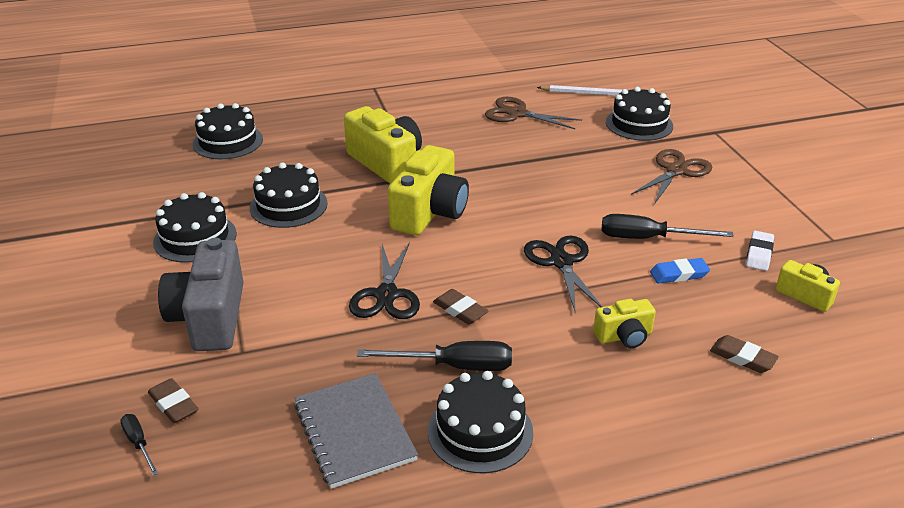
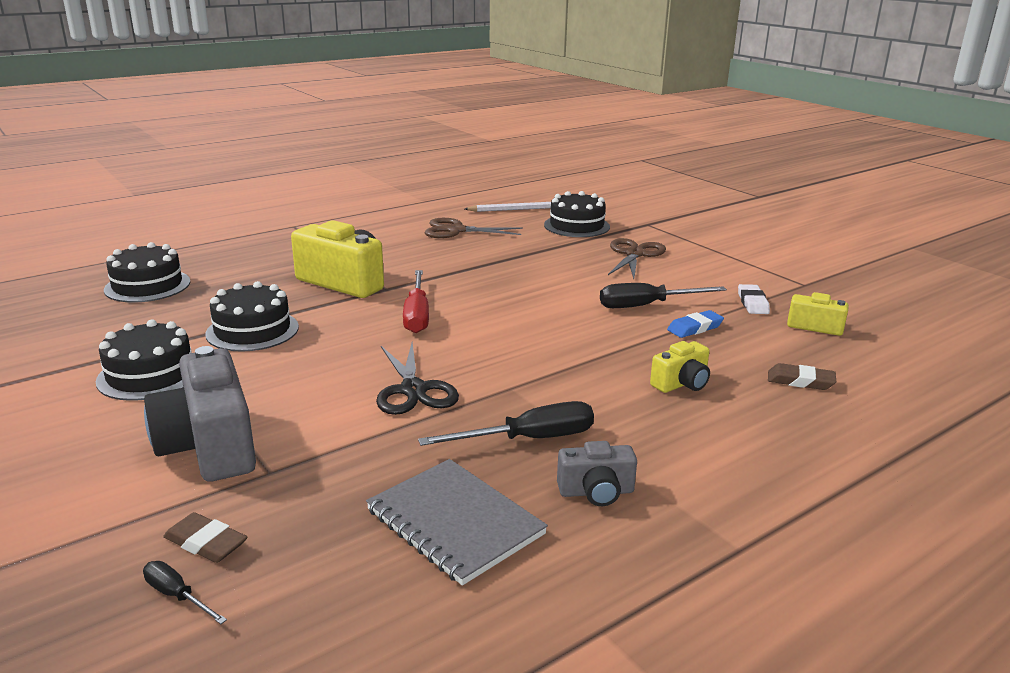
camera: 20 degrees left, 10 degrees down
(430, 212) = (417, 315): yellow camera -> red screwdriver
(460, 310) = (502, 390): brown eraser -> none
(480, 431) = (596, 492): black cake -> grey camera
(561, 262) = (578, 335): black scissors -> none

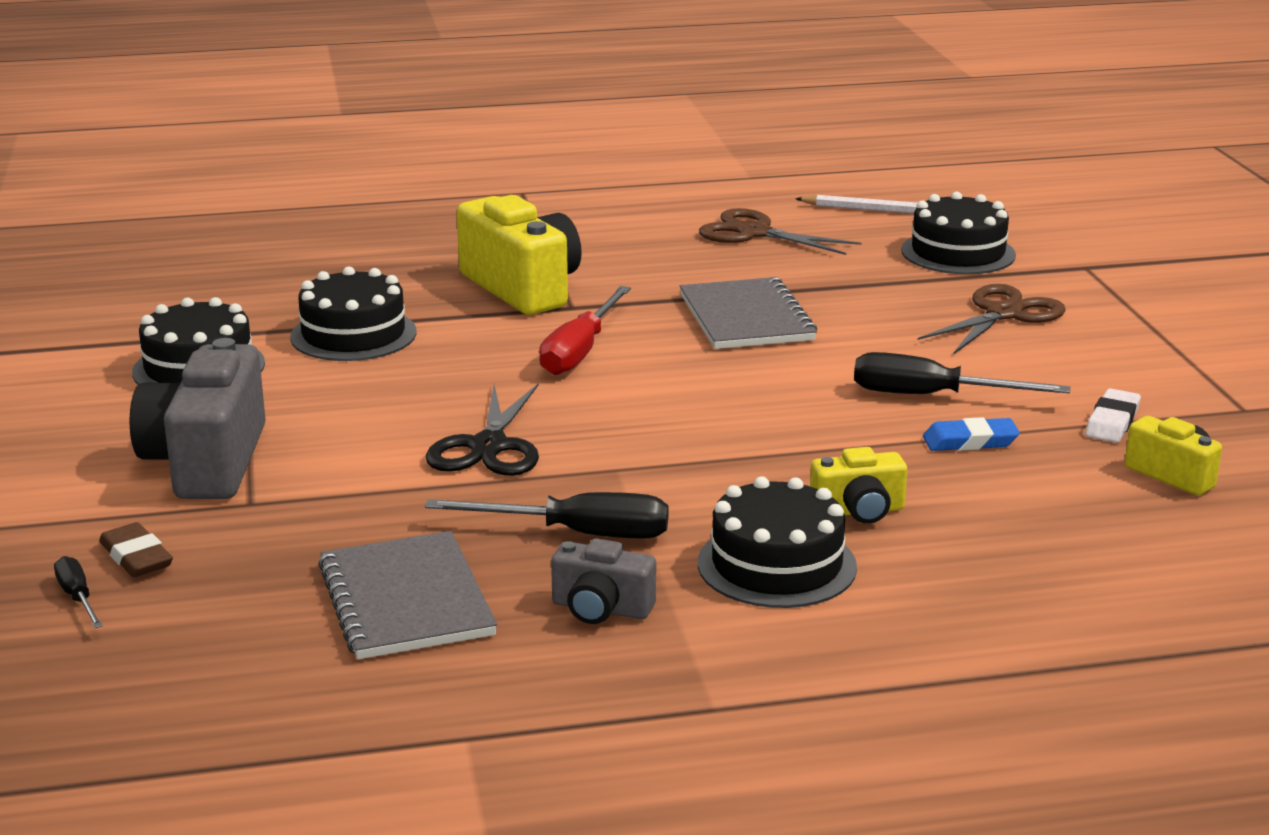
camera: 25 degrees right, 0 degrees up
(147, 286) = (270, 253): black cake -> black cake (776, 565)
(498, 278) = (746, 318): none -> grey notebook
(800, 381) = (1045, 544): brown eraser -> none

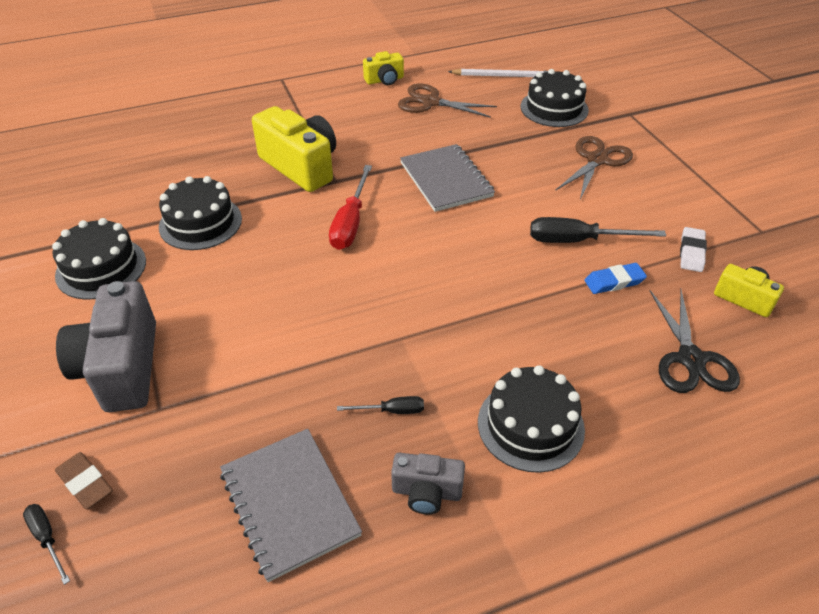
camera: 10 degrees left, 20 degrees up
(488, 447) = (312, 326): black scissors -> black scissors (690, 359)
(577, 534) = (391, 411): black screwdriver -> black screwdriver, size x0.52
(859, 511) = (567, 361): yellow camera -> yellow camera (384, 80)

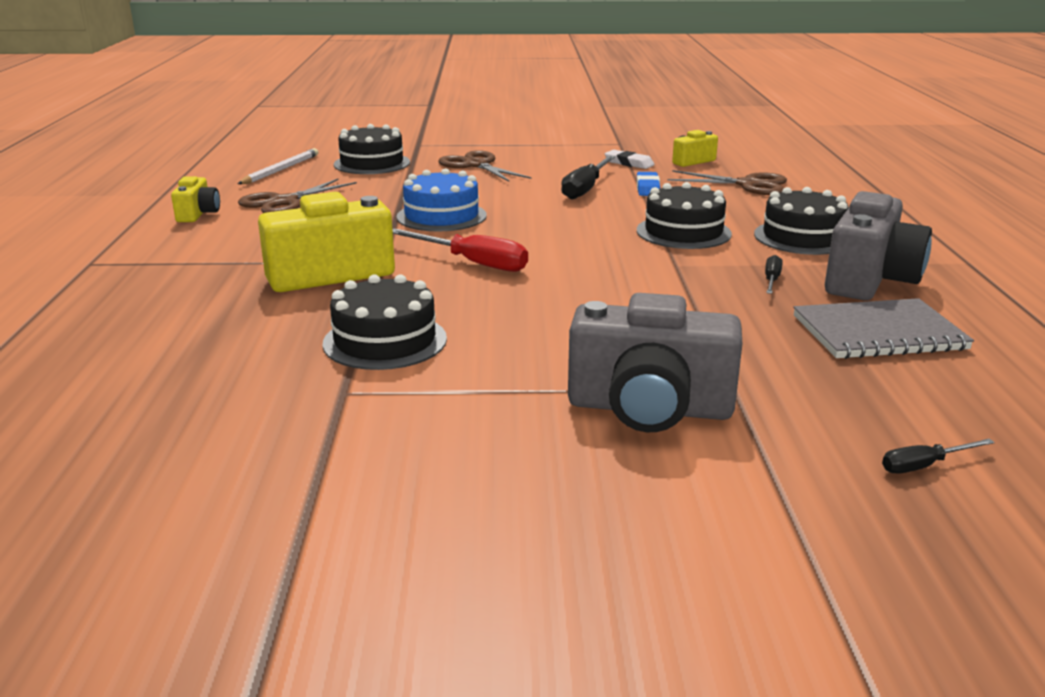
camera: 70 degrees left, 20 degrees down
(85, 483) = (841, 439): brown eraser -> none
(101, 268) = (424, 416): black cake -> black cake (683, 232)
(426, 492) = (869, 280): grey camera -> grey camera, size x1.91
(446, 180) = (441, 216): grey notebook -> blue cake
(690, 359) = (748, 185): black scissors -> brown scissors

